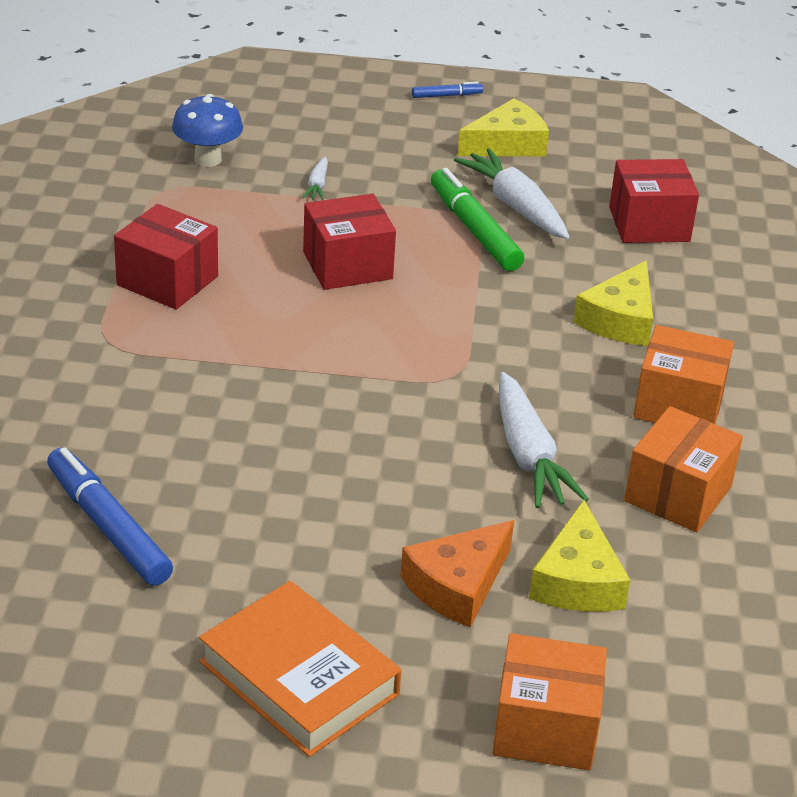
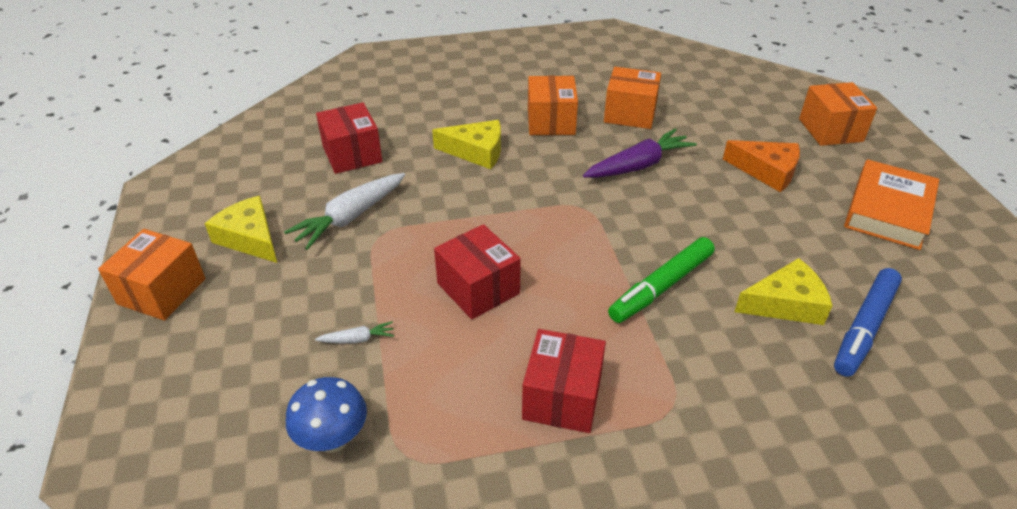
camera: 105 degrees left, 5 degrees up
(447, 95) = (162, 291): blue marker -> orange box
(474, 230) = (394, 232): green marker -> green marker (661, 287)
(528, 455) = (638, 165): white carrot -> purple carrot
(577, 580) = (725, 135): yellow cheese -> yellow cheese (785, 304)

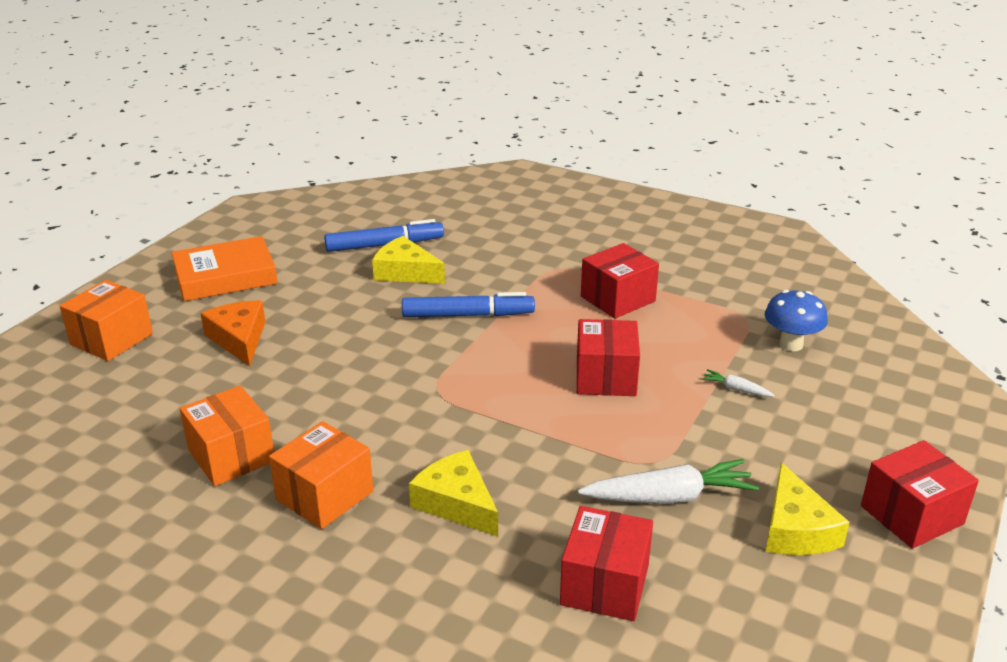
camera: 140 degrees left, 10 degrees down
(162, 291) = (911, 515): orange box -> red box
(638, 165) = (327, 399): purple carrot -> none
(661, 287) = (468, 315): green marker -> blue marker

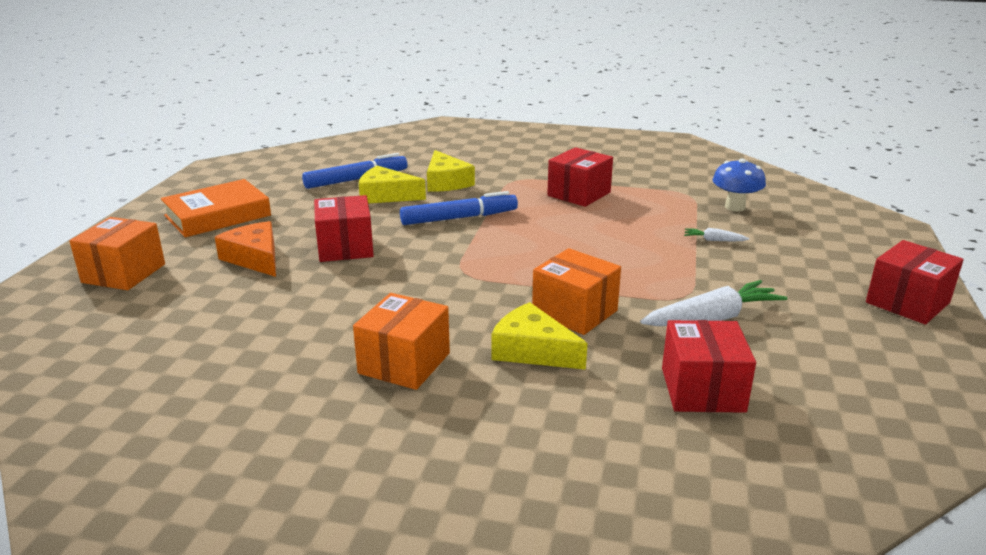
camera: 15 degrees left, 5 degrees down
(231, 456) = (294, 346): orange box -> orange box (574, 312)
(605, 377) = (603, 245): red box -> red box (345, 247)
(795, 529) = (828, 325): yellow cheese -> yellow cheese (446, 182)

